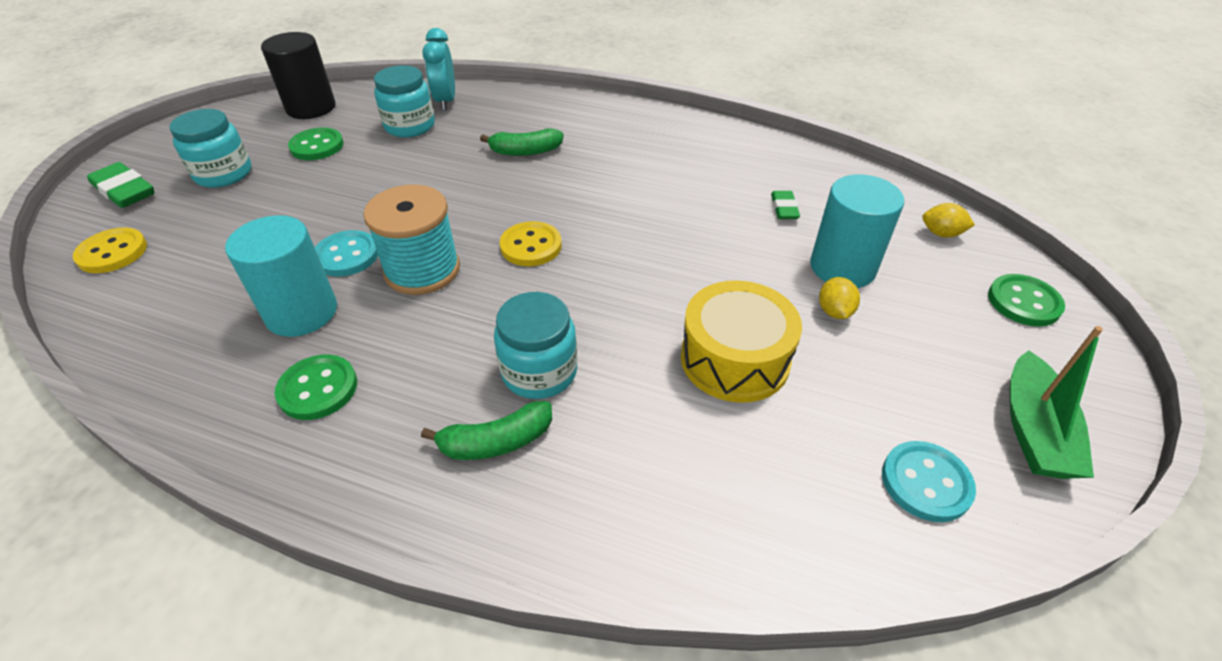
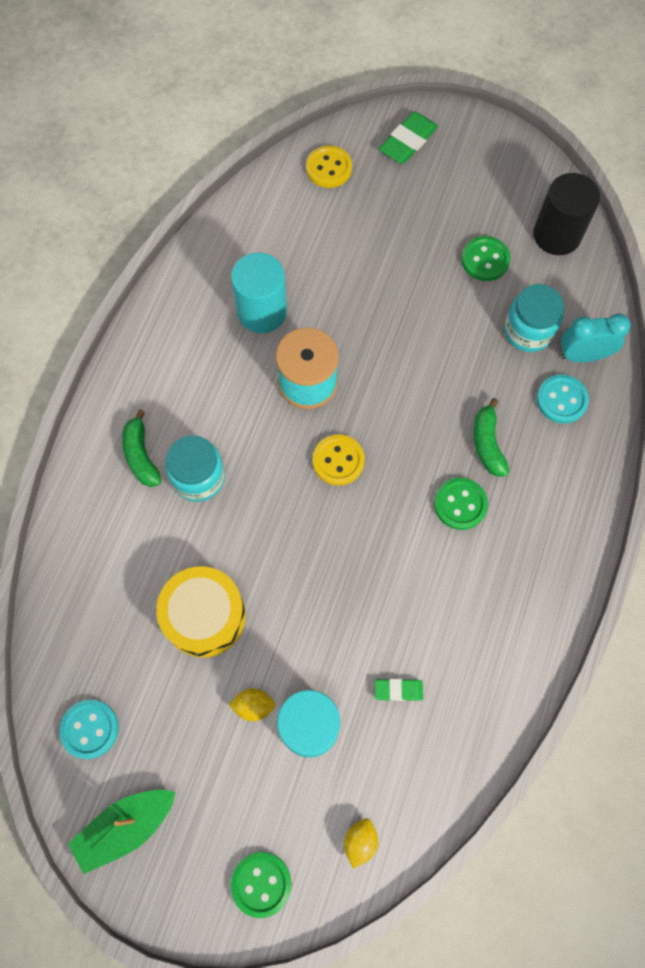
camera: 90 degrees right, 25 degrees up
(223, 174) = (436, 202): turquoise jar -> none
(318, 389) = (190, 341): green button -> green button (460, 504)
(347, 255) = (325, 325): turquoise button -> turquoise button (561, 400)
(1033, 430) = (126, 827): green boat -> green boat turned 45 degrees counterclockwise

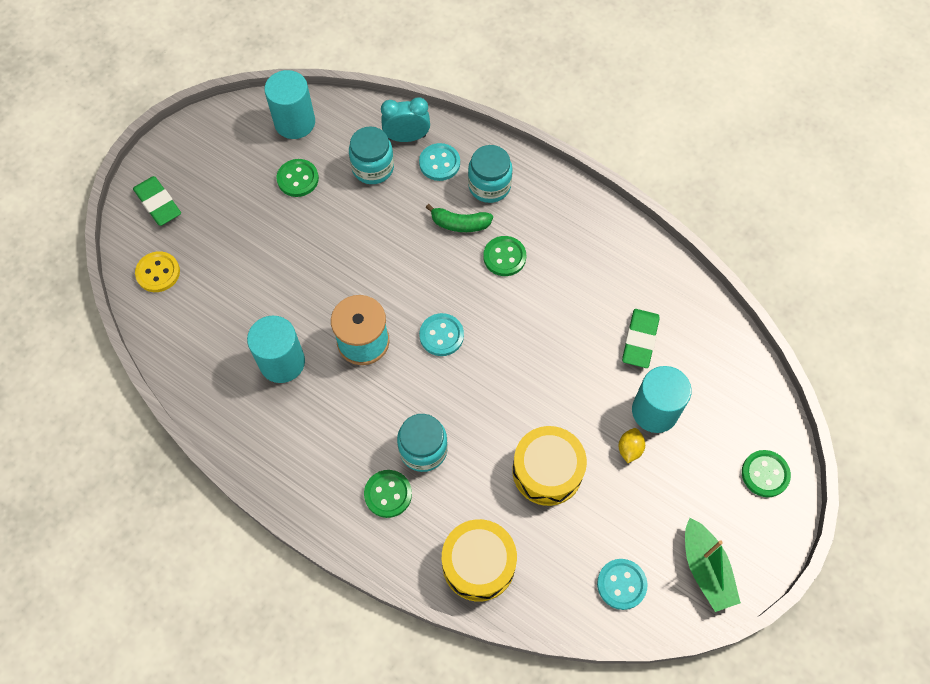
camera: 75 degrees left, 5 degrees down
(84, 567) = (478, 564): none -> yellow drum
(141, 455) = (388, 494): green banana -> green button
(338, 461) = (441, 335): yellow button -> turquoise button
(360, 841) = (746, 396): yellow lemon -> none
(398, 690) = (640, 340): green eraser -> green eraser, size x1.71
(551, 463) = (489, 186): none -> turquoise jar
(557, 235) = (295, 122): black cylinder -> turquoise cylinder
(583, 355) = (407, 137): turquoise clock -> turquoise clock turned 75 degrees clockwise

